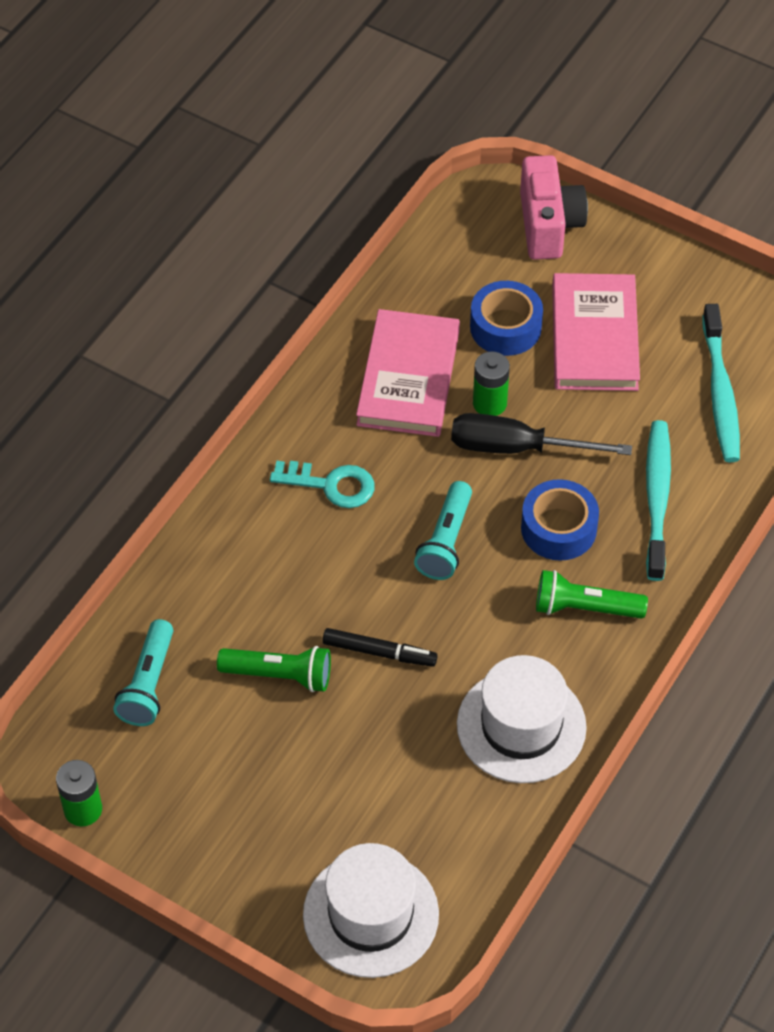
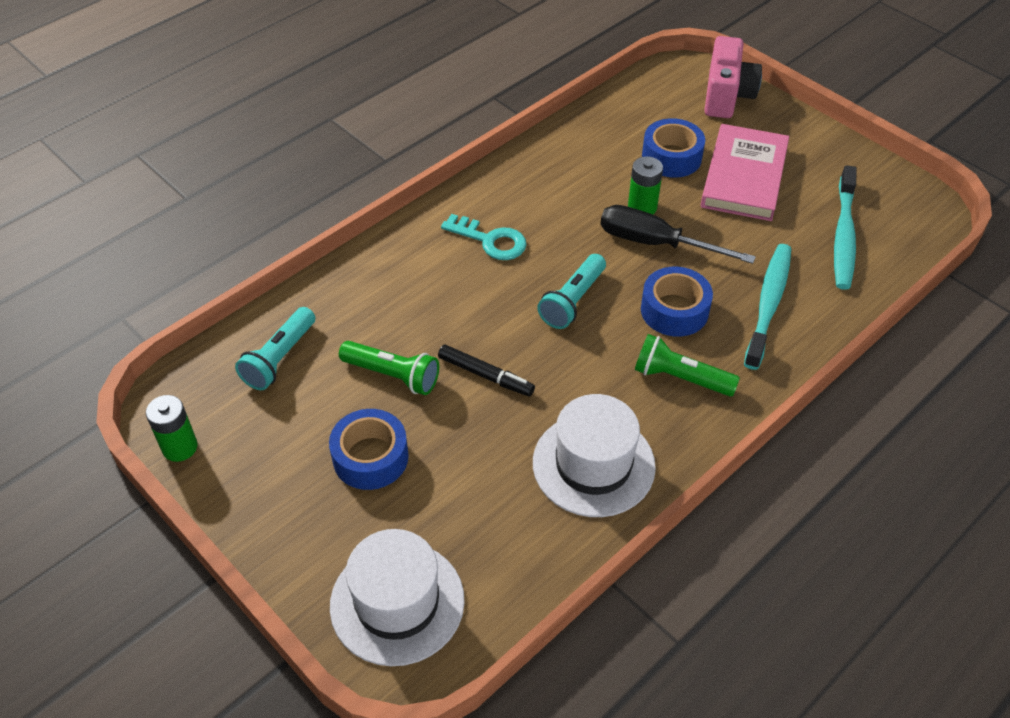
camera: 15 degrees right, 5 degrees down
(289, 772) = (370, 457): none -> blue tape
(408, 378) = (580, 177): pink book -> none

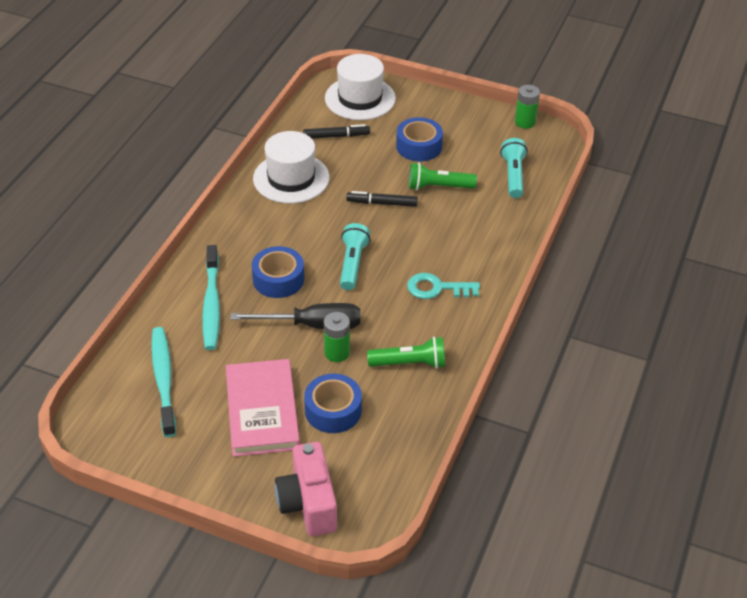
camera: 155 degrees right, 5 degrees down
(484, 526) = (336, 136): none -> black marker
(680, 378) = (257, 238): green flashlight -> green flashlight (409, 363)

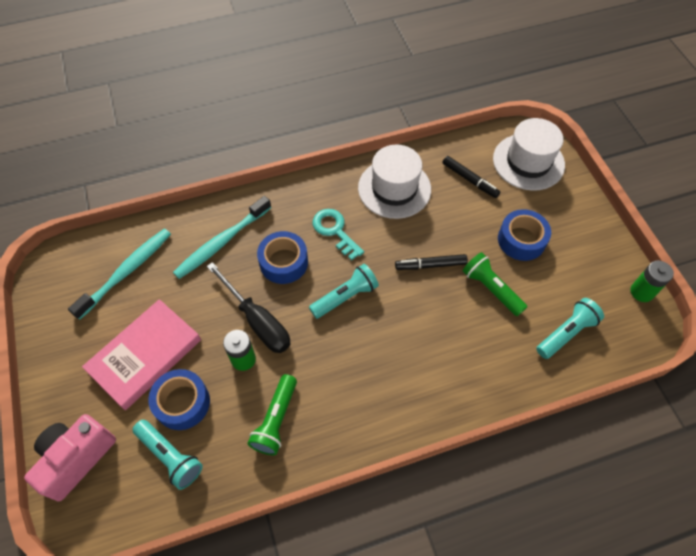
camera: 50 degrees right, 15 degrees up
(371, 442) = (170, 456): none -> turquoise flashlight
(382, 203) = (430, 265): black marker -> black marker turned 60 degrees counterclockwise
(409, 363) = (276, 420): green flashlight -> green flashlight turned 60 degrees clockwise
(437, 288) = (376, 376): turquoise key -> turquoise key (335, 231)

